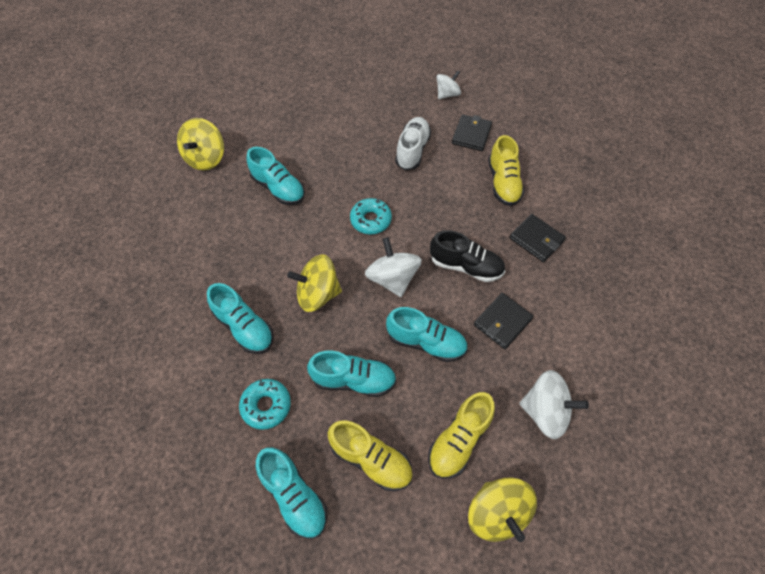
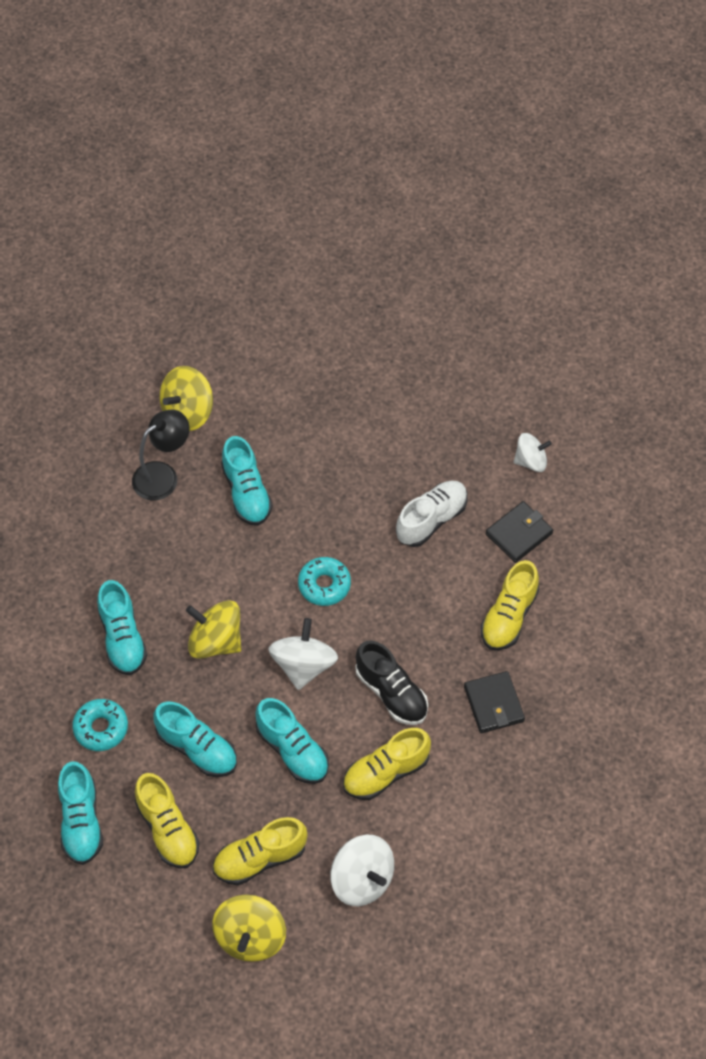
camera: 30 degrees right, 0 degrees up
(211, 203) = (163, 475): none -> black lamp
(502, 322) = (386, 772): black wallet -> yellow shoe

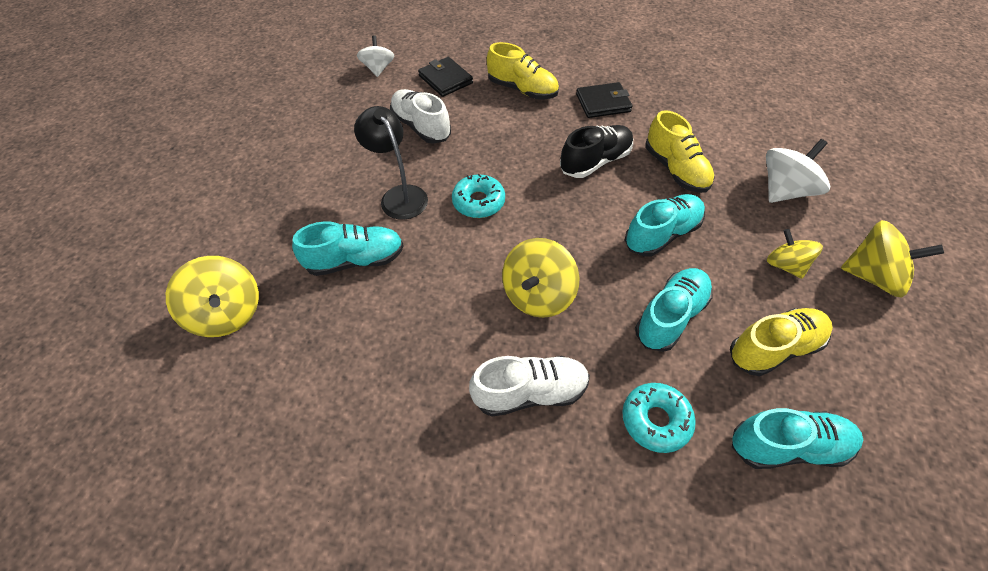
camera: 85 degrees left, 5 degrees down
(122, 638) = (530, 392): turquoise shoe -> white shoe
(163, 475) = (308, 342): black lamp -> black lamp (399, 195)
(260, 858) = (785, 265): yellow shoe -> yellow spinning top
(303, 665) = (567, 222): white spinning top -> none

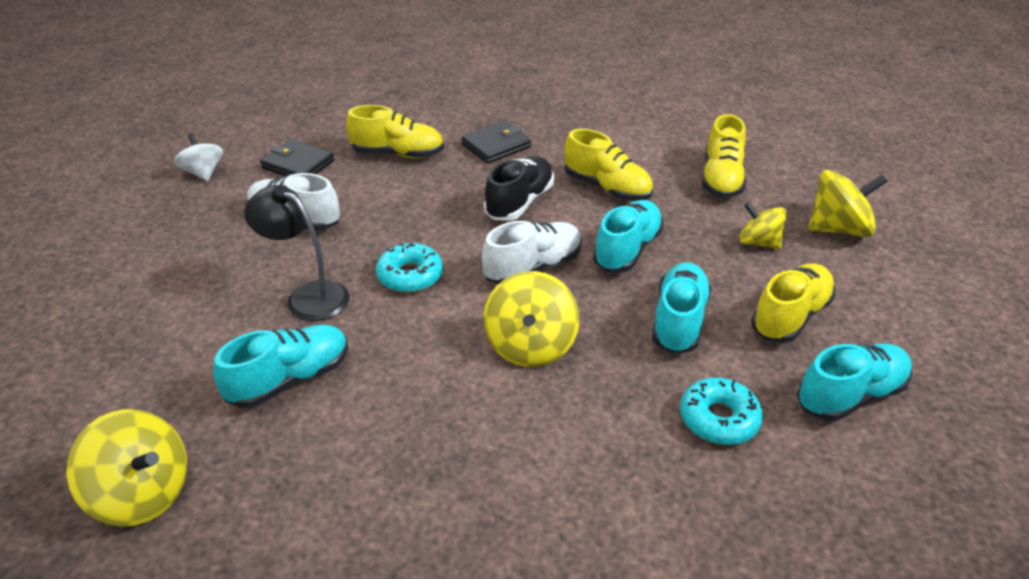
camera: 25 degrees left, 15 degrees down
(530, 392) = (576, 441): white shoe -> white shoe (533, 268)
(784, 191) = (721, 179): white spinning top -> yellow shoe

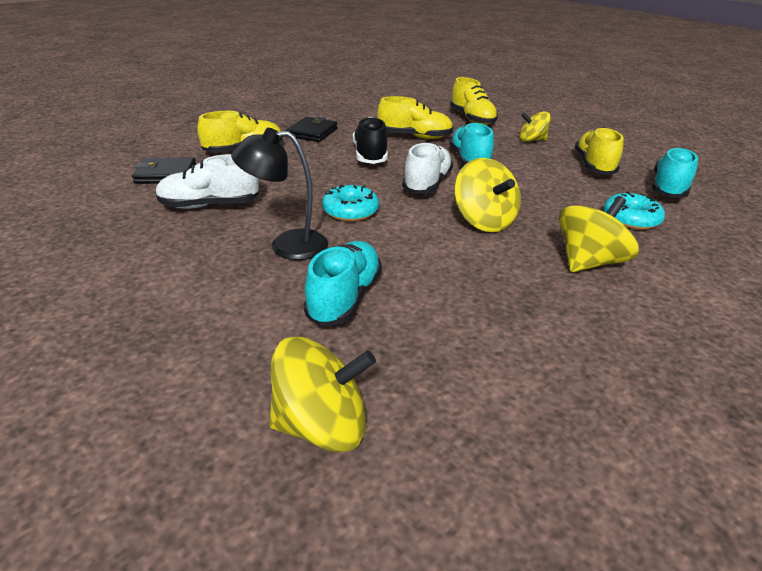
camera: 35 degrees left, 5 degrees down
(203, 173) = (77, 199): white spinning top -> none
(678, 321) = (545, 184): turquoise shoe -> none
(838, 229) = (559, 126): yellow spinning top -> yellow spinning top (588, 262)

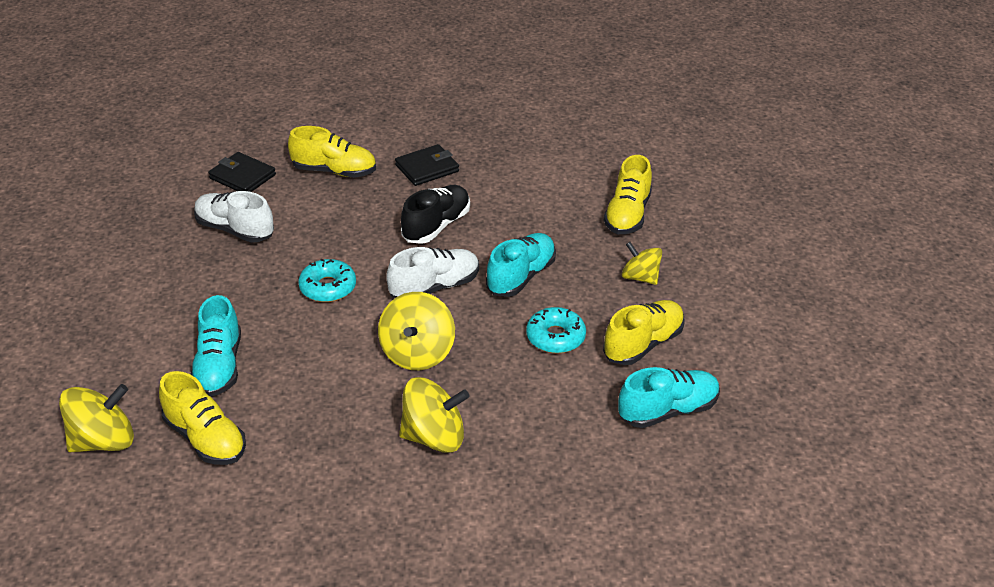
camera: 40 degrees right, 5 degrees up
(287, 245) = (239, 299): black lamp -> none
(322, 425) = (103, 441): yellow spinning top -> yellow spinning top turned 60 degrees counterclockwise
(344, 297) = (219, 366): turquoise shoe -> turquoise shoe turned 120 degrees clockwise
(414, 137) = (519, 217): yellow shoe -> yellow shoe (205, 438)
(631, 219) = (554, 421): turquoise donut -> turquoise donut (555, 337)

